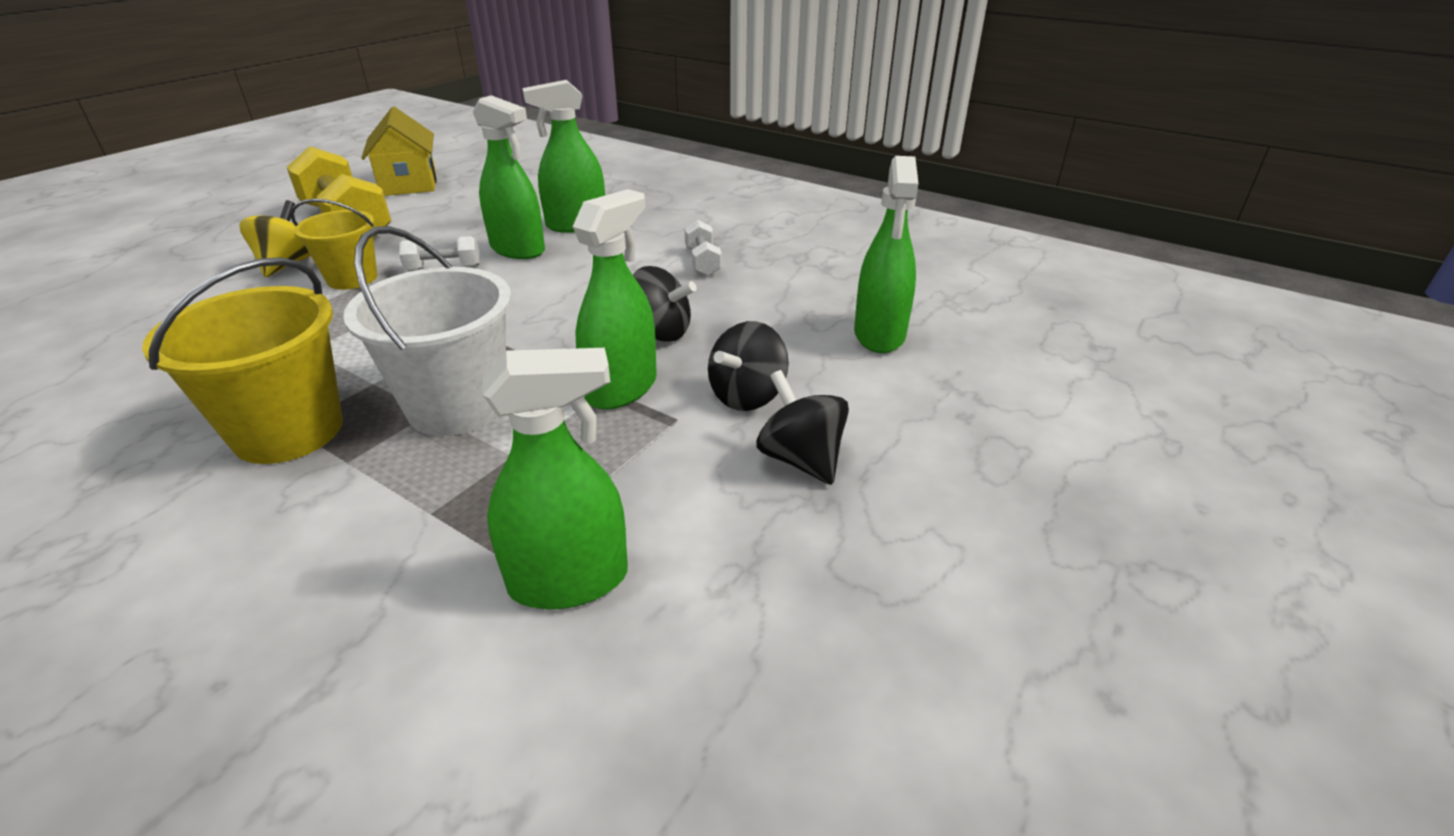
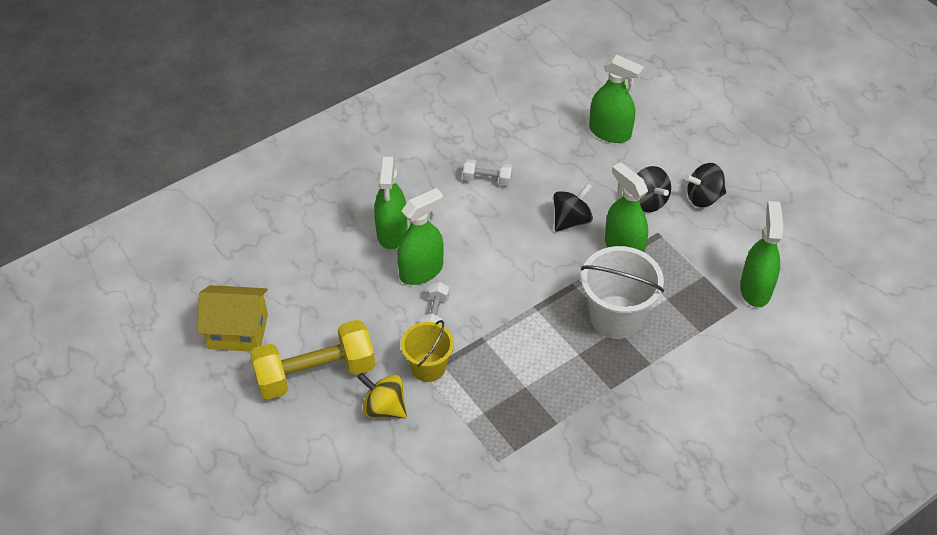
camera: 70 degrees left, 15 degrees up
(288, 431) = (615, 389): yellow bucket -> none

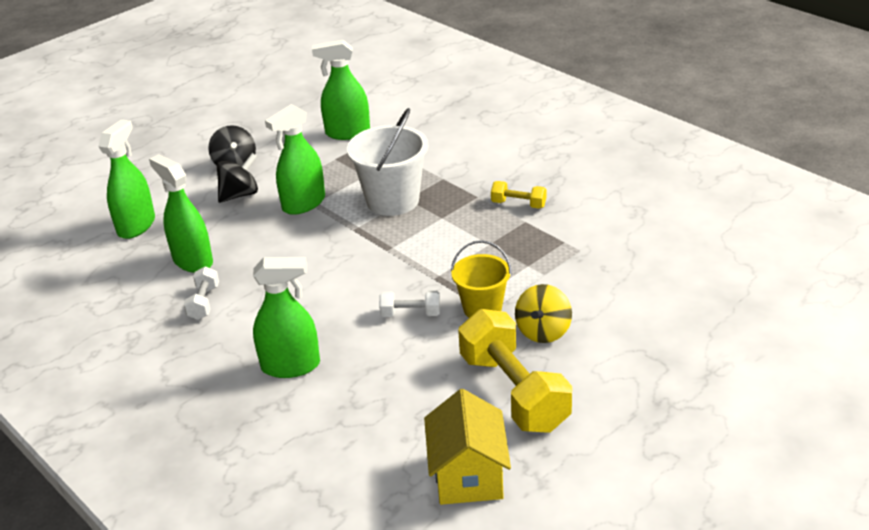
camera: 95 degrees left, 15 degrees down
(421, 271) = (349, 333): green spray bottle -> green spray bottle (192, 261)
(571, 220) = (267, 238): black spinning top -> none
(589, 422) = (518, 204): none -> yellow dumbbell

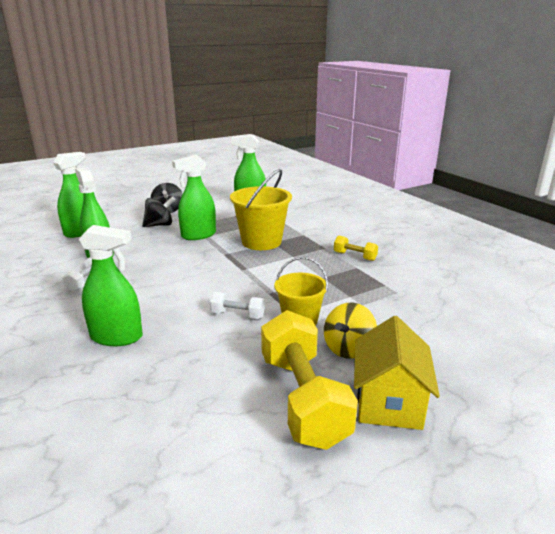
camera: 10 degrees right, 10 degrees down
(393, 200) = (261, 242): white bucket -> yellow bucket
(468, 475) = (220, 481): yellow house -> yellow house (389, 402)

